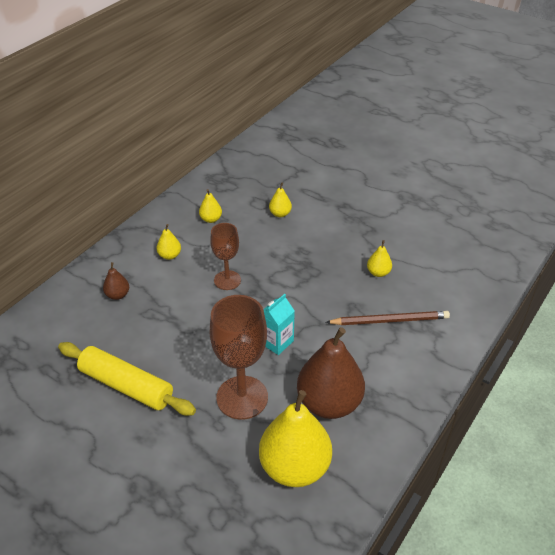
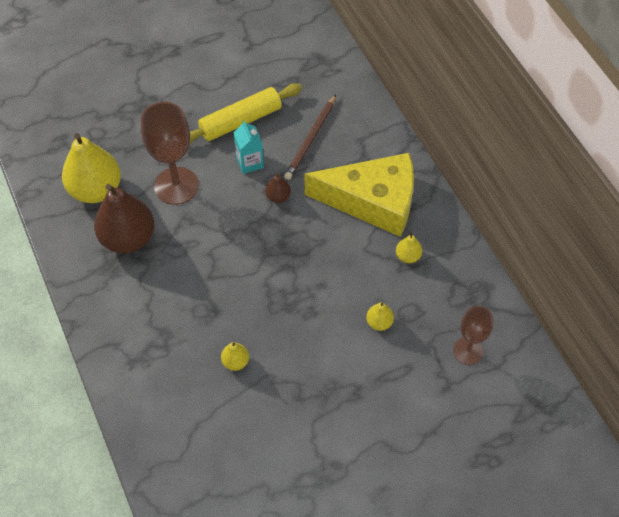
camera: 120 degrees right, 15 degrees up
(118, 295) = (344, 146): brown pear -> brown pear (278, 197)
(169, 255) = (373, 201): yellow pear -> yellow cheese
(227, 280) = (310, 232): brown goblet -> brown goblet (468, 351)
(276, 342) = (212, 234): turquoise carton -> turquoise carton (250, 162)
(390, 320) = (173, 333): brown pencil -> brown pencil (311, 139)

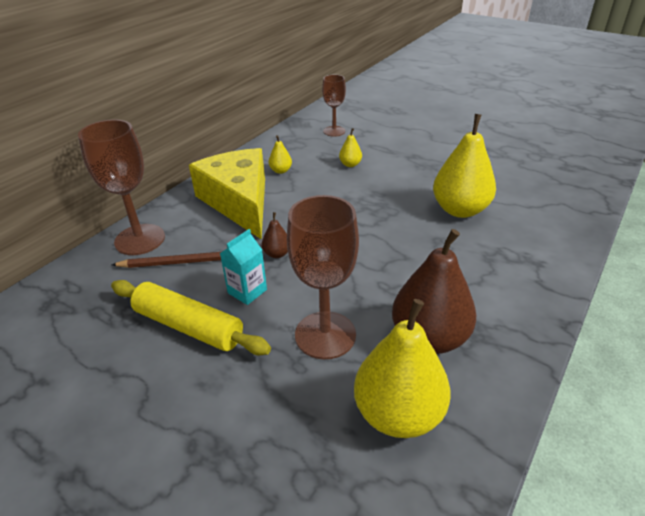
camera: 120 degrees left, 20 degrees down
(235, 362) = (460, 210): yellow pear -> yellow pear, size x2.25
(362, 120) = (140, 239): none -> brown goblet

